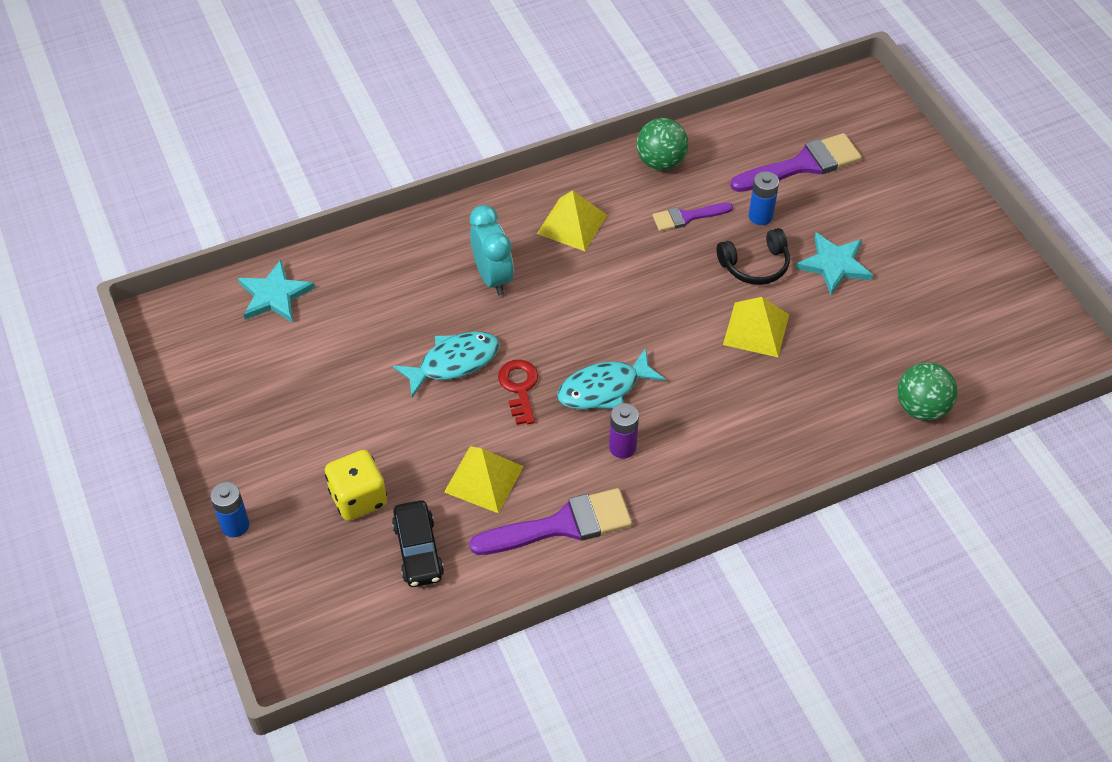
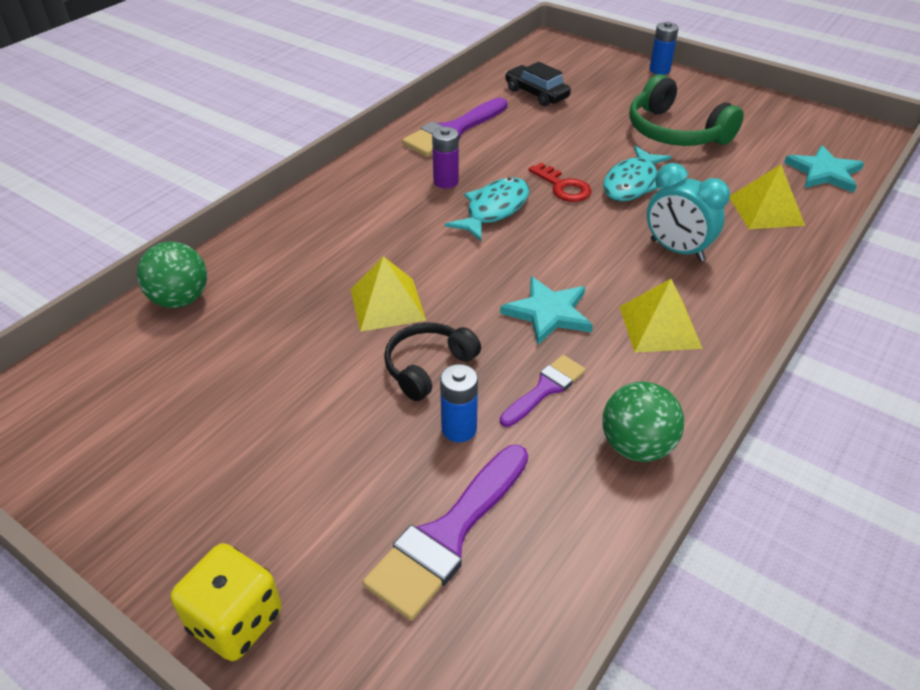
camera: 150 degrees right, 10 degrees down
(340, 410) = (675, 132): none -> green headphones
(358, 498) = (603, 101): yellow dice -> yellow dice (235, 620)
(484, 479) = (532, 134): yellow pyramid -> yellow pyramid (765, 210)
(834, 264) = (333, 406): turquoise star -> turquoise star (548, 313)

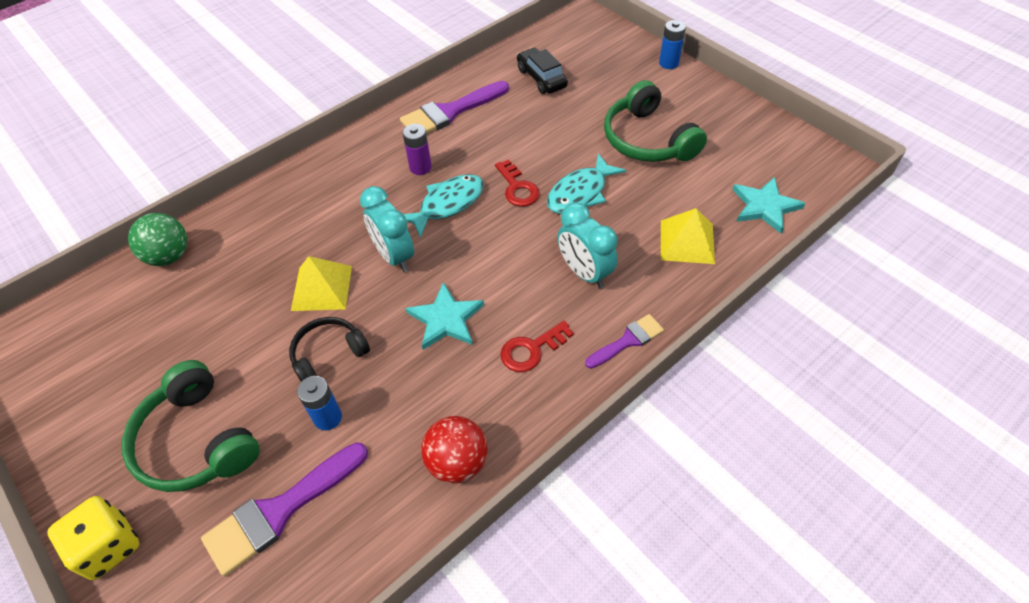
camera: 15 degrees right, 10 degrees up
(303, 481) = (196, 441): none -> green headphones
(458, 263) = (394, 256): none -> turquoise clock
(545, 389) = (410, 393): purple brush -> purple brush (627, 341)
(636, 446) = (457, 462): green ball -> red ball
(659, 326) = (531, 350): yellow pyramid -> red key

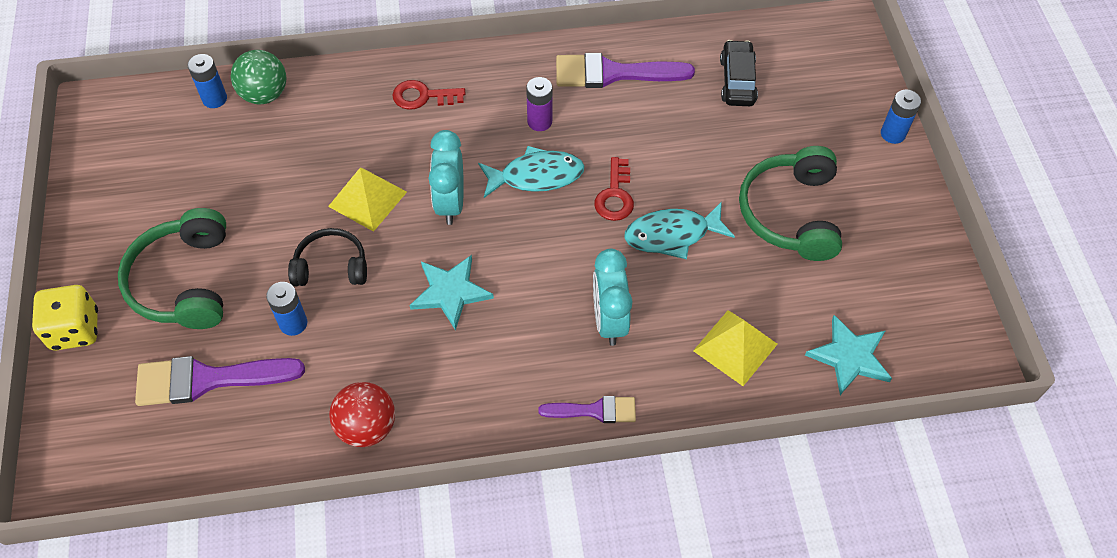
camera: 30 degrees right, 5 degrees up
(123, 281) = (214, 99): none -> blue battery
(531, 350) = (502, 366): red key -> red key (423, 96)

